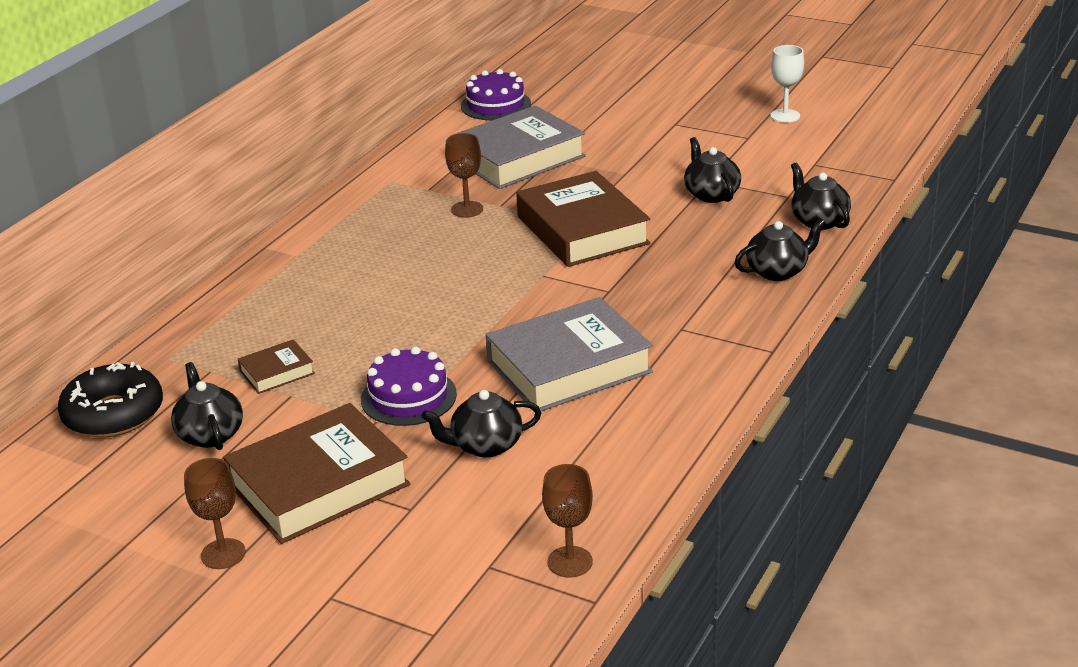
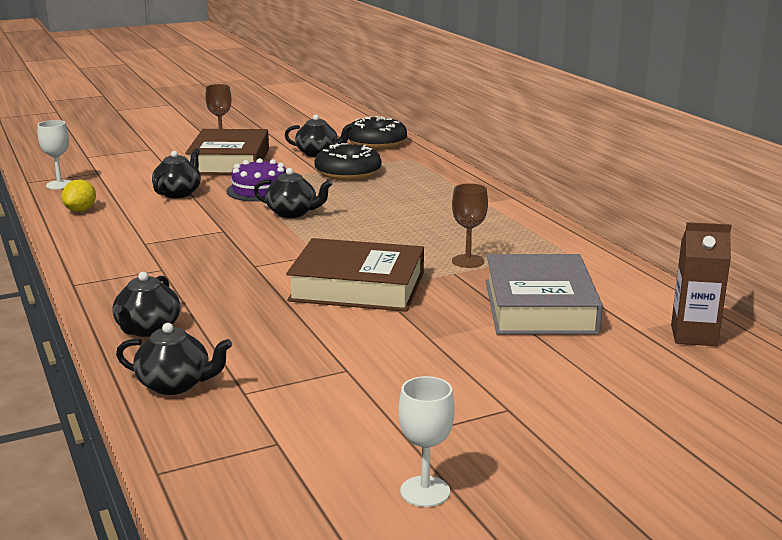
camera: 125 degrees right, 10 degrees down
(277, 372) = (348, 173): brown book -> black donut
(495, 105) = (693, 336): purple cake -> brown carton
(569, 367) = (198, 229): grey book -> none
(570, 562) = (59, 185): brown goblet -> white goblet
(623, 476) = (80, 210): none -> yellow lemon
(711, 194) = (318, 359): black teapot -> black teapot (292, 213)

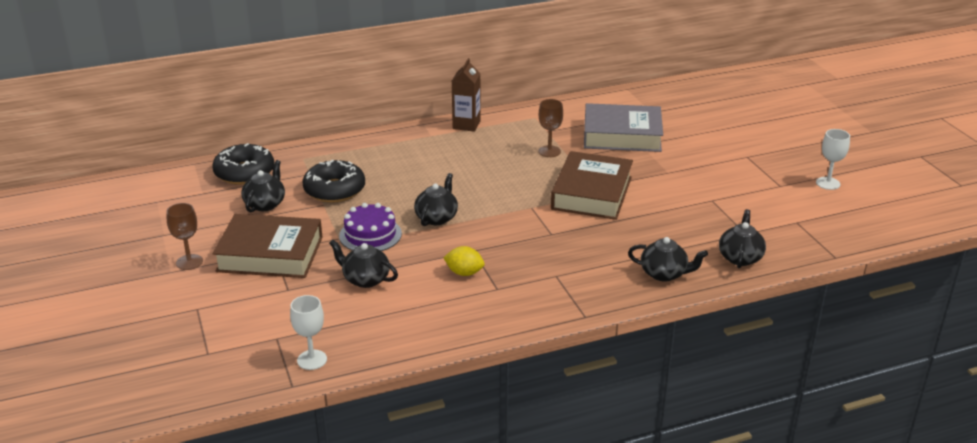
camera: 85 degrees left, 10 degrees up
(80, 210) = (401, 334): yellow lemon -> yellow lemon (464, 273)
(693, 336) = (658, 99): brown carton -> brown carton (466, 125)

